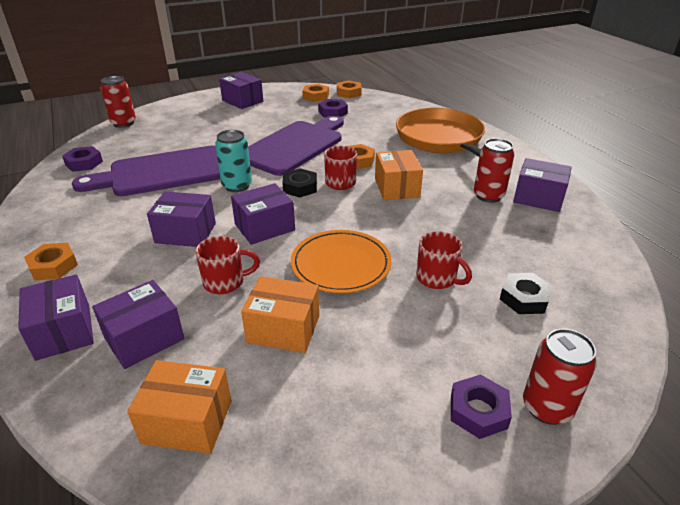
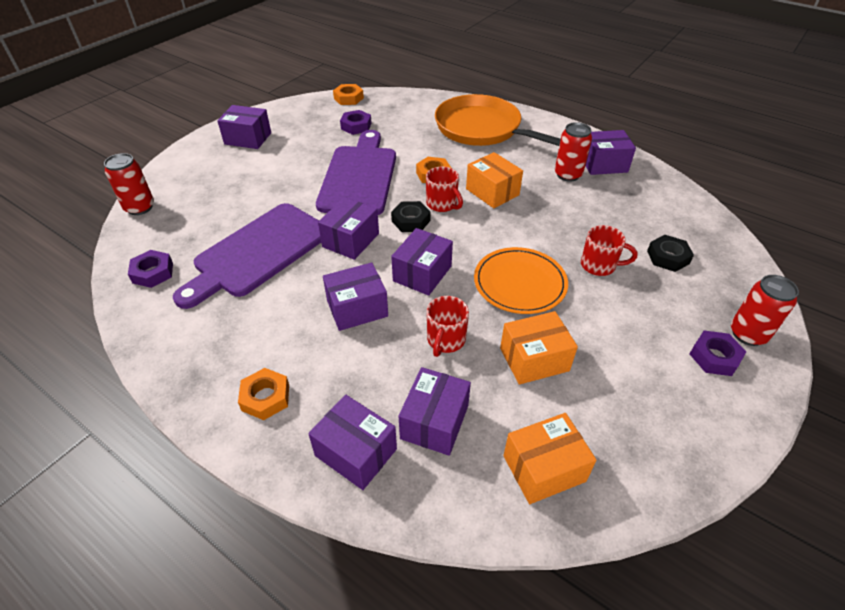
camera: 30 degrees left, 10 degrees up
(225, 282) = (445, 340): red mug -> red mug turned 150 degrees clockwise
(237, 186) = (351, 240): turquoise can -> purple box
(315, 96) = (320, 111): orange nut -> none

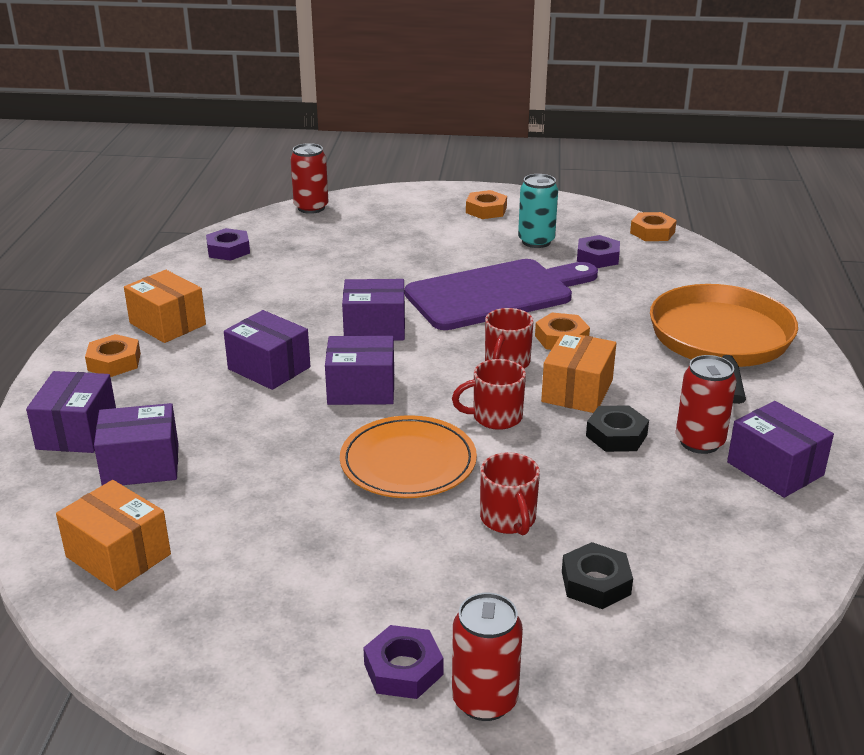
camera: 60 degrees right, 15 degrees down
(248, 138) = (486, 210): purple box -> orange nut
(258, 252) = (304, 286): purple cutting board -> none
(312, 137) = (536, 241): none -> turquoise can
(411, 221) = (449, 352): black nut -> black nut (616, 435)
(445, 340) = (264, 437): red mug -> red mug (495, 417)
(534, 359) = (280, 507): orange box -> orange box (167, 324)

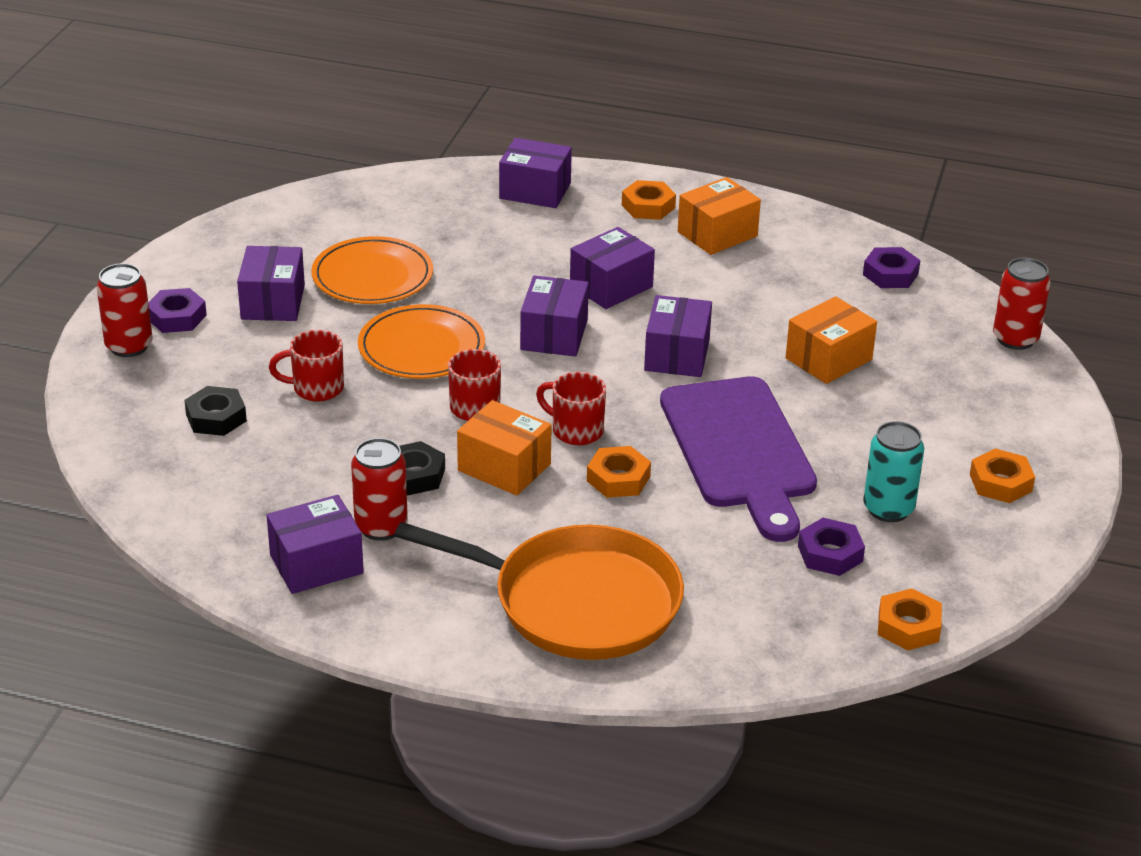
camera: 100 degrees right, 5 degrees up
(118, 555) = (359, 210): orange box -> orange box (828, 359)
(141, 465) = (472, 219): purple box -> purple box (273, 302)
(274, 518) = (372, 276): none -> orange plate

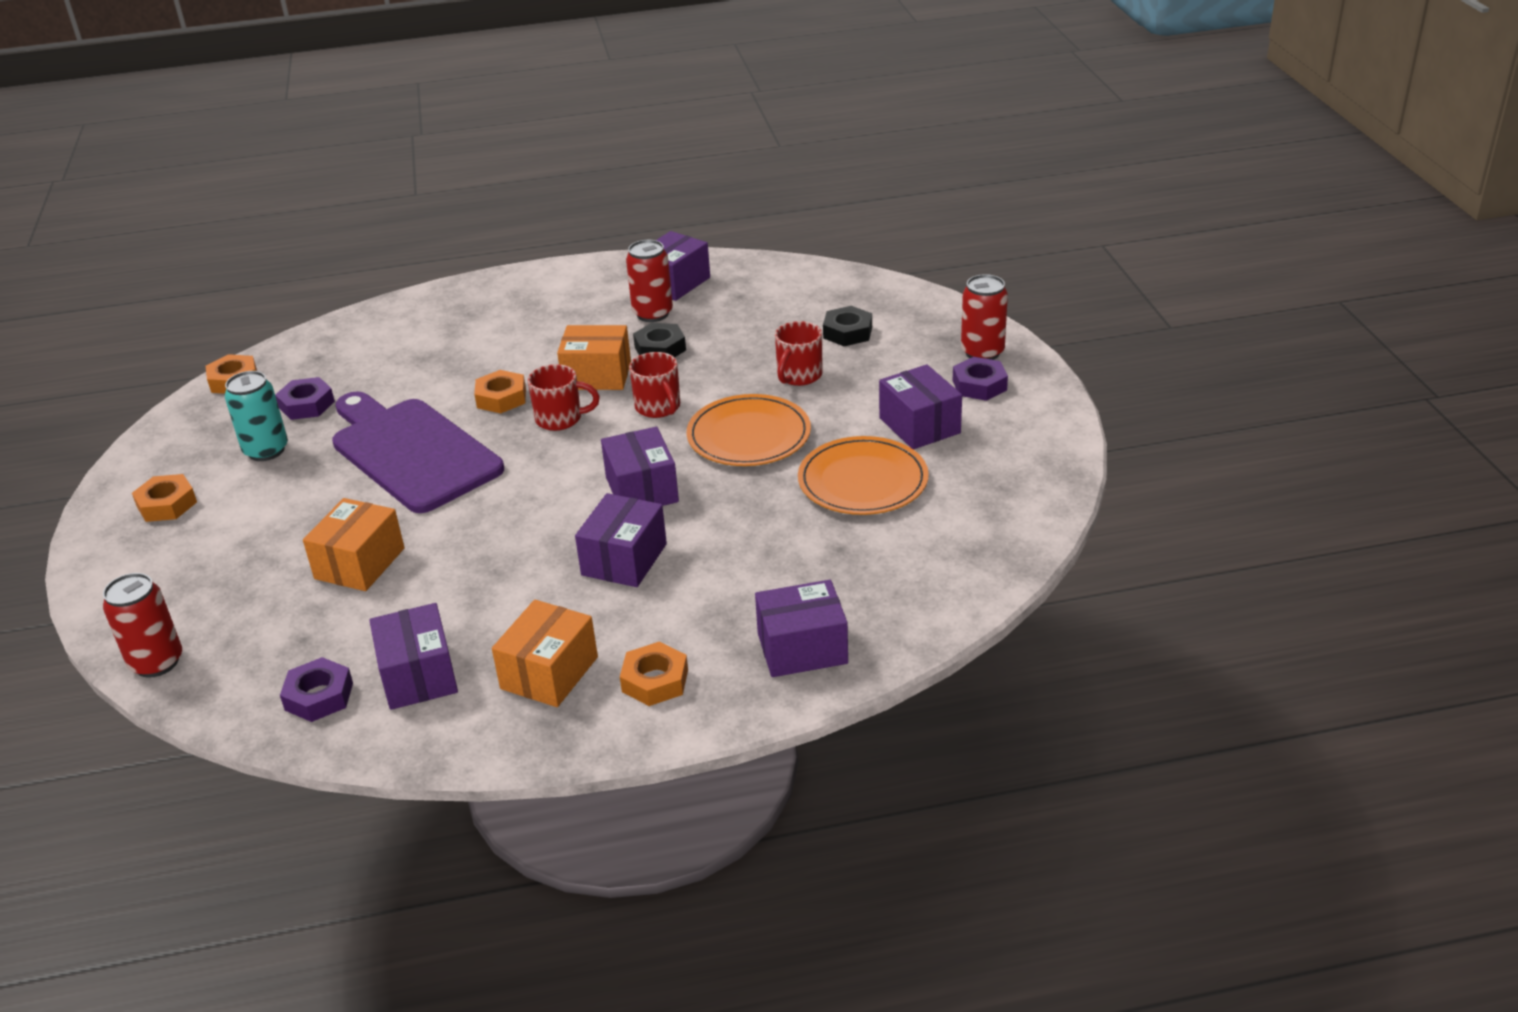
camera: 155 degrees right, 0 degrees up
(316, 388) = (799, 376): red mug -> red mug turned 150 degrees clockwise
(577, 602) = (481, 320): orange pan -> none
(677, 355) = (512, 513): purple box -> purple box (418, 676)

